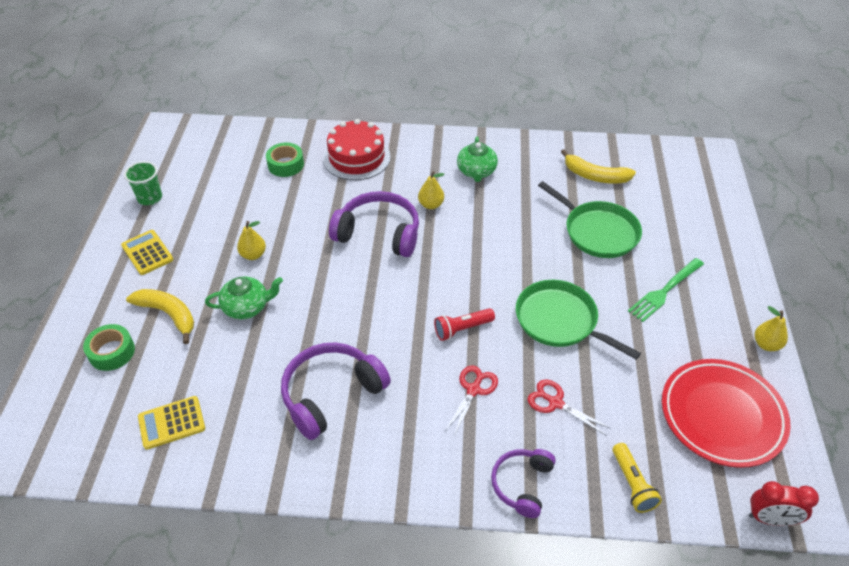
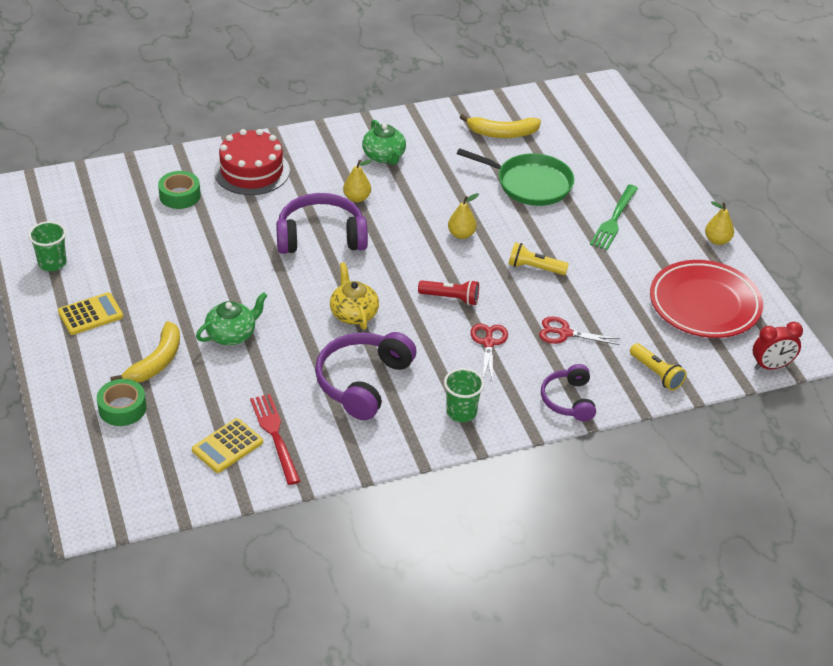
camera: 25 degrees left, 5 degrees down
(147, 253) = (90, 314): yellow calculator -> yellow calculator turned 120 degrees clockwise
(168, 314) = (156, 362): yellow banana -> yellow banana turned 105 degrees clockwise
(219, 425) = (274, 435): none -> red fork
(253, 255) = (205, 288): yellow pear -> yellow pear (461, 234)
(364, 318) = (353, 314): none -> yellow teapot
(406, 461) = (461, 412): none -> green cup
(462, 329) = (451, 298): red flashlight -> red flashlight turned 120 degrees counterclockwise
(560, 321) = (534, 268): green pan -> yellow flashlight

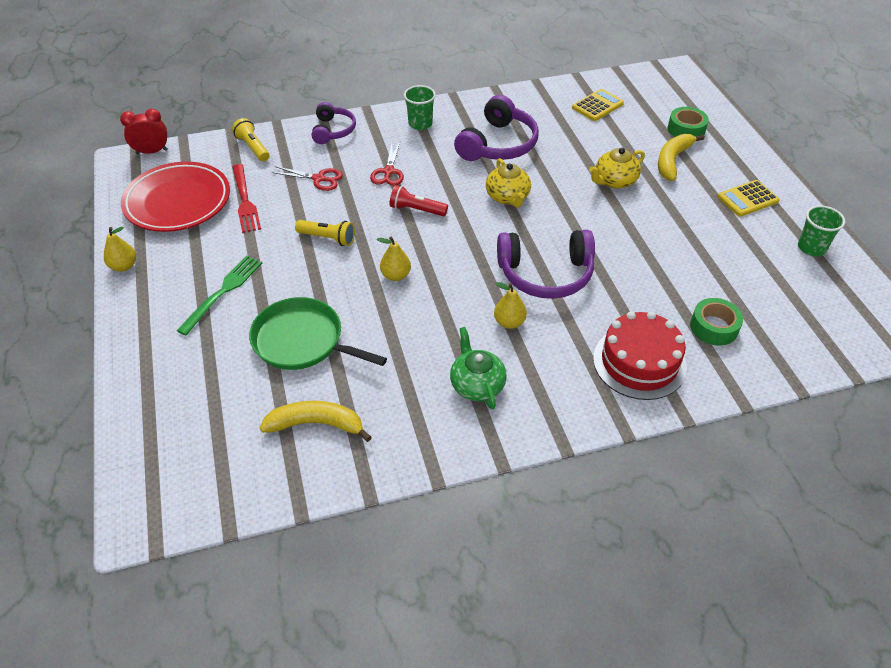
camera: 175 degrees left, 5 degrees up
(232, 334) = (614, 181): green teapot -> yellow teapot
(274, 435) = (563, 112): red fork -> red fork (245, 201)

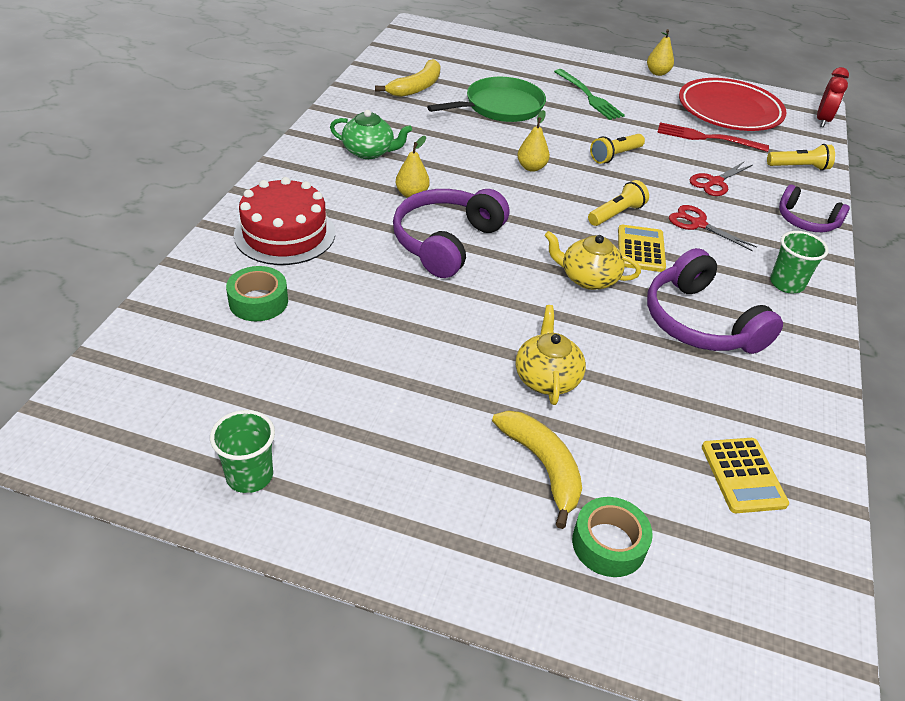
camera: 120 degrees right, 5 degrees down
(416, 210) = (616, 214): red flashlight -> yellow flashlight
(747, 199) = (394, 486): yellow calculator -> yellow calculator (640, 249)

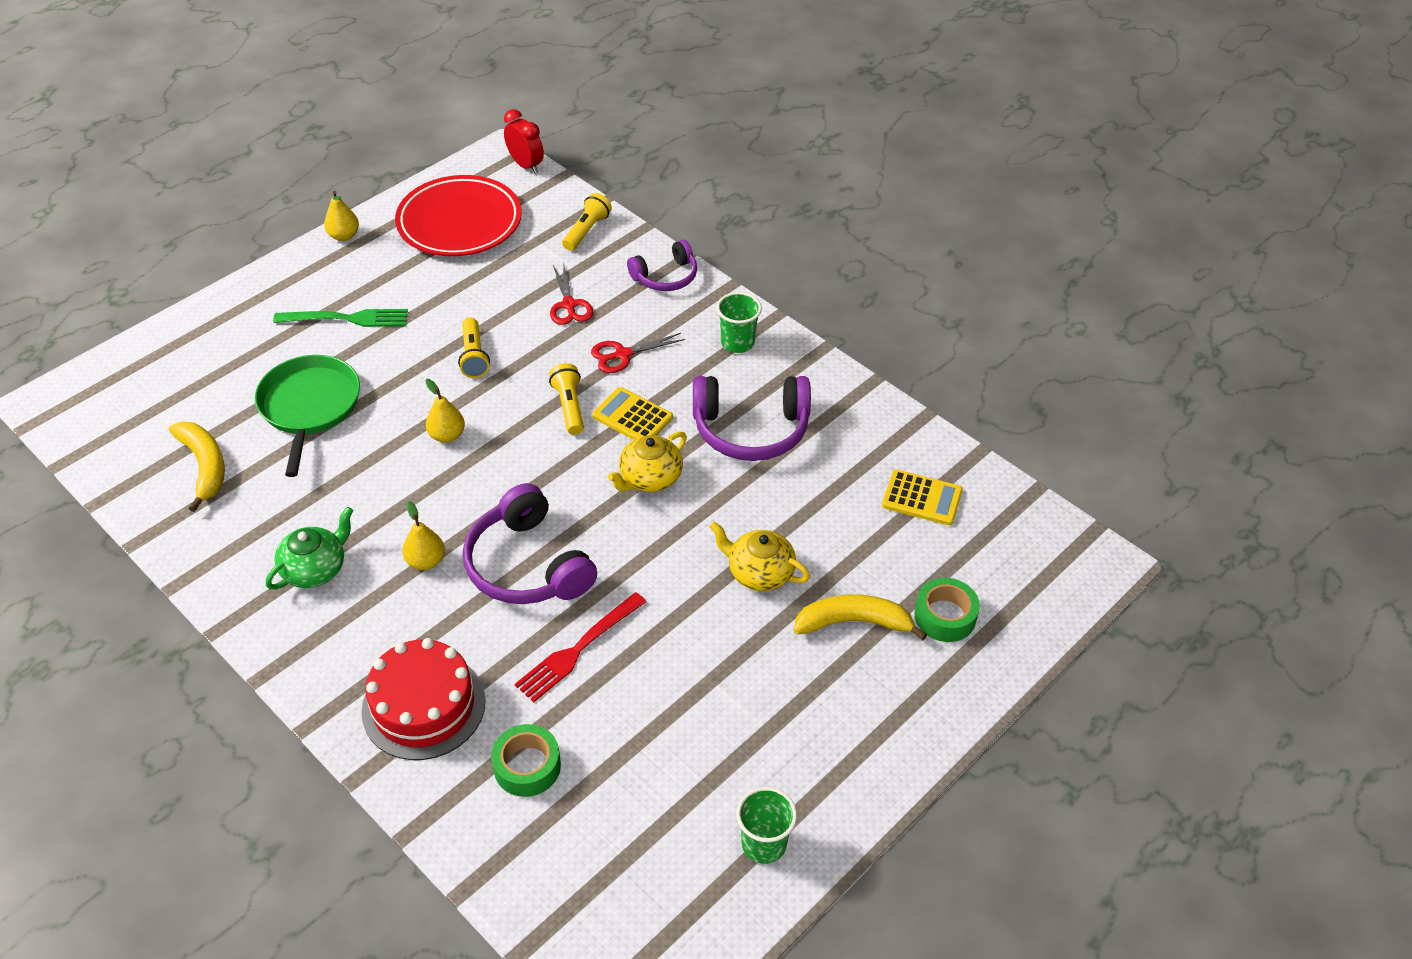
camera: 60 degrees left, 5 degrees up
(706, 138) = (493, 268): red fork -> red fork (578, 650)

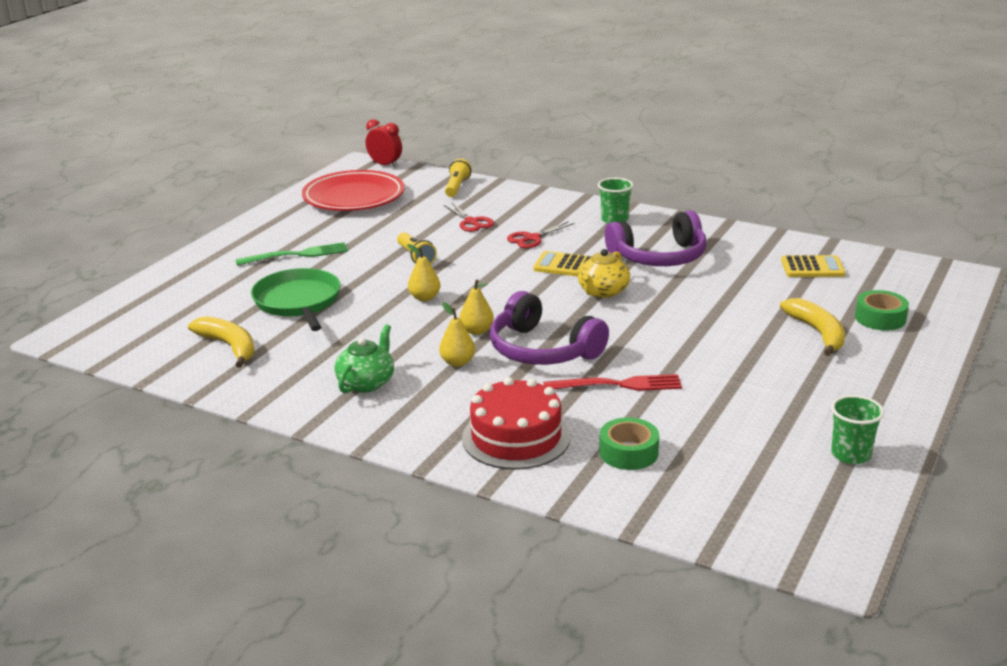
camera: 15 degrees left, 20 degrees down
(344, 236) = (264, 216): yellow pear -> yellow pear (477, 331)
(569, 406) = (511, 268): yellow flashlight -> none
(578, 650) = (618, 385): red fork -> red fork turned 120 degrees counterclockwise
(665, 276) = (534, 199): purple headphones -> none
(759, 572) = (726, 322): yellow teapot -> none
(854, 622) = (817, 333): yellow banana -> yellow banana turned 90 degrees clockwise

